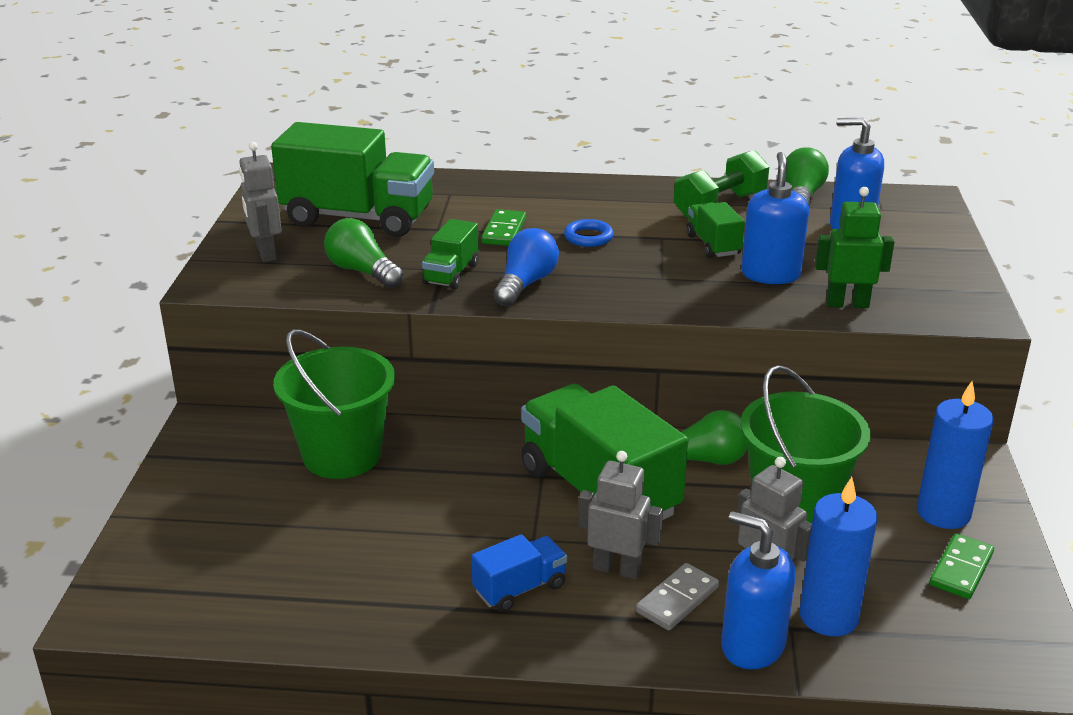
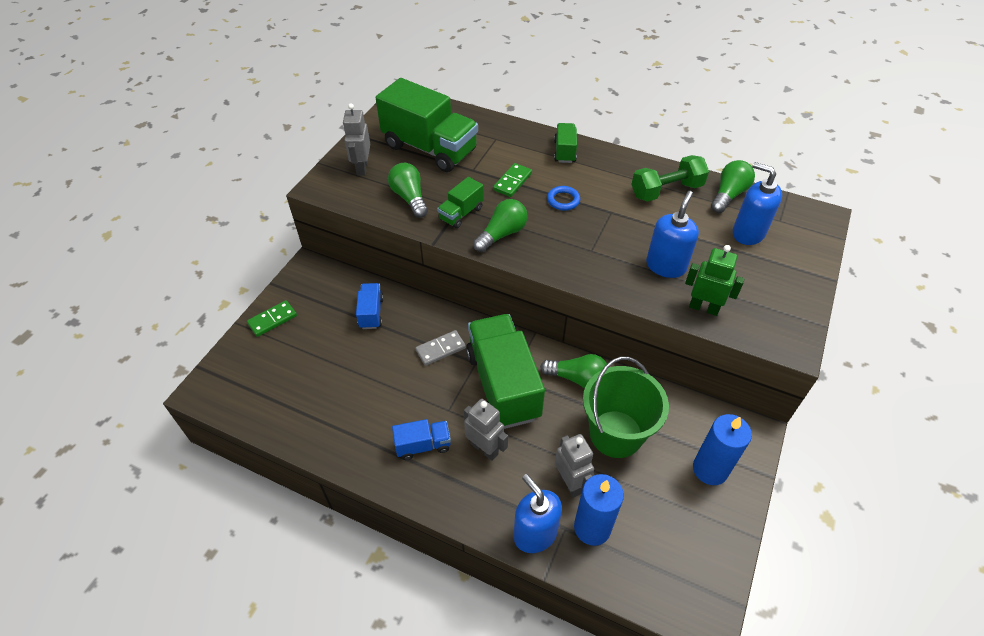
camera: 20 degrees right, 20 degrees up
(342, 455) = (371, 313): green bucket -> blue truck
(525, 284) = (502, 234): blue light bulb -> green light bulb
(677, 600) = (508, 484): grey domino -> grey domino (440, 349)
(713, 245) = (641, 228): green truck -> green truck (564, 151)
(961, 569) = (696, 519): green domino -> green domino (272, 320)

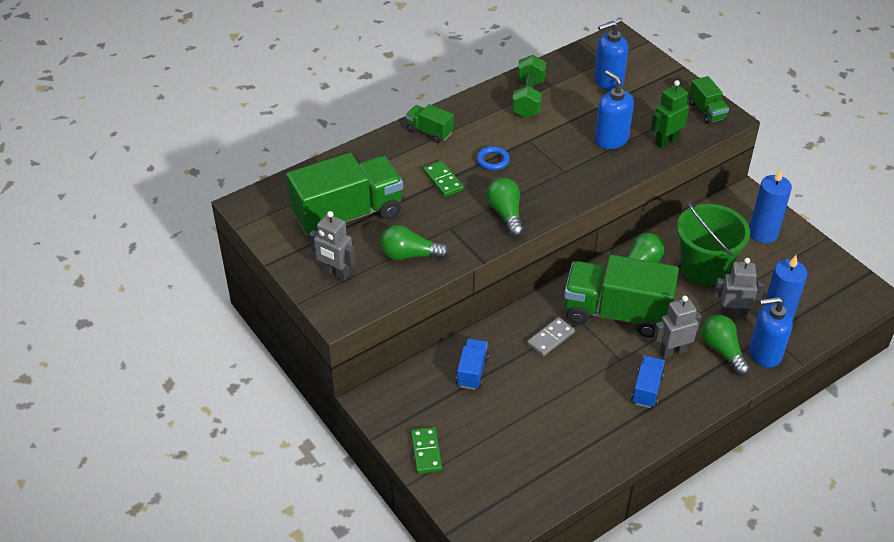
camera: 60 degrees left, 5 degrees down
(371, 313) = (472, 371): blue truck -> blue truck turned 75 degrees clockwise
(440, 349) = (550, 338): grey domino -> grey domino turned 45 degrees clockwise
(461, 213) = (459, 229): green truck -> green truck (707, 111)
(728, 195) = (560, 69): green light bulb -> green light bulb (722, 351)

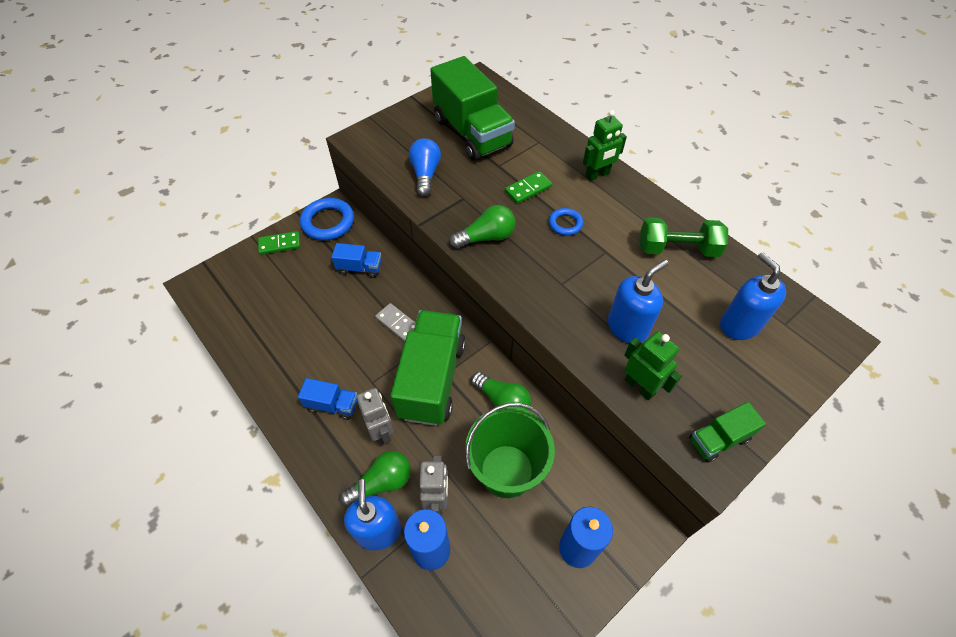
camera: 85 degrees right, 10 degrees up
(335, 273) = (402, 133): grey robot -> none
(395, 404) = (328, 222): none -> blue ring
(410, 255) = (425, 174): green light bulb -> blue light bulb
(429, 132) = (597, 175): green truck -> green robot

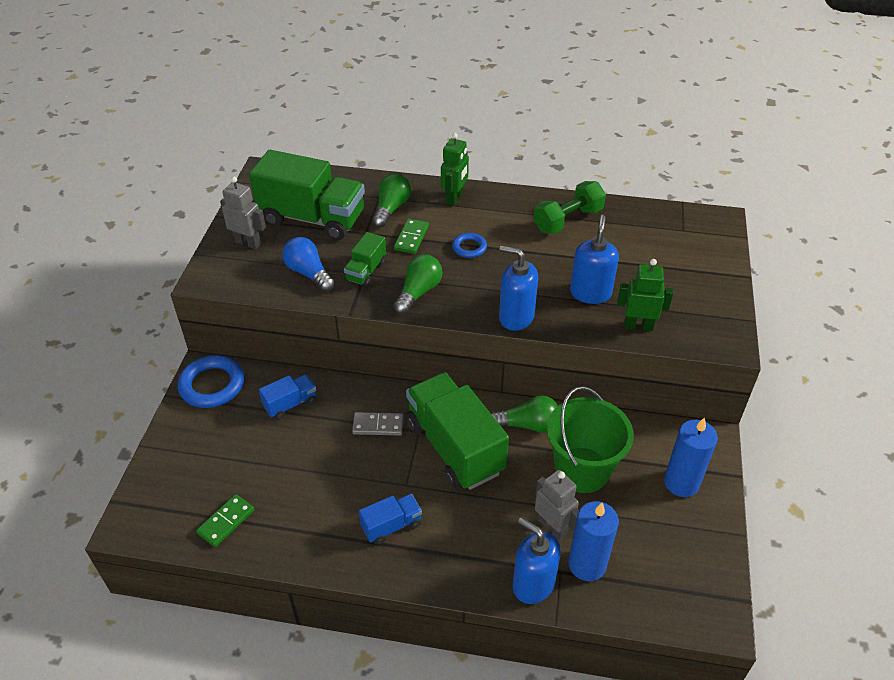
camera: 40 degrees left, 10 degrees down
(280, 244) = (182, 434): green domino -> green domino (226, 522)
(381, 431) = (456, 514): grey robot -> grey robot (248, 243)
(382, 483) = (498, 550): green light bulb -> green light bulb (391, 209)
(718, 439) = (717, 326): green truck -> green truck (366, 271)
(739, 325) = (657, 247): blue soap dispenser -> blue soap dispenser (516, 317)

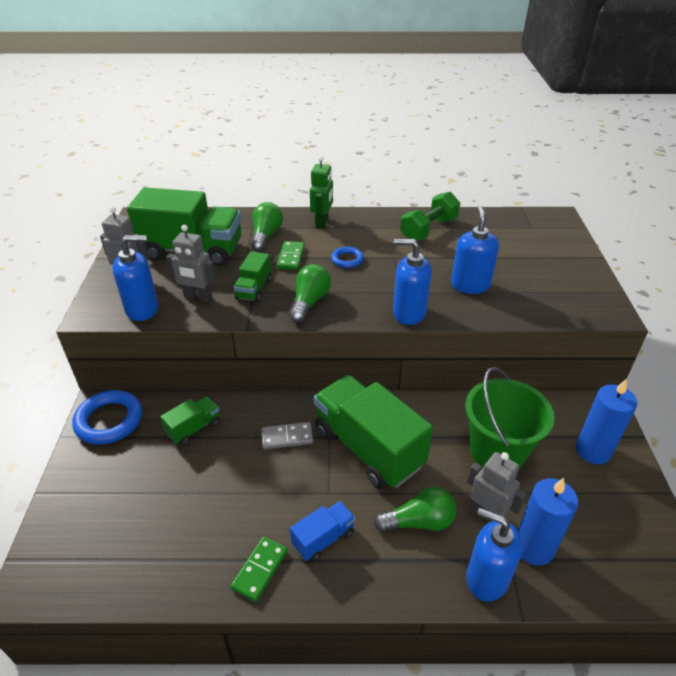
camera: 10 degrees left, 5 degrees down
(226, 522) = (142, 563): green domino -> green domino (260, 570)
(254, 280) = (142, 309): none -> blue soap dispenser
(290, 404) = (194, 428): blue truck -> green truck
(309, 273) = (197, 297): blue light bulb -> grey robot
(528, 425) = (432, 416): green light bulb -> green light bulb (419, 522)
(638, 326) = (524, 307): green robot -> none

